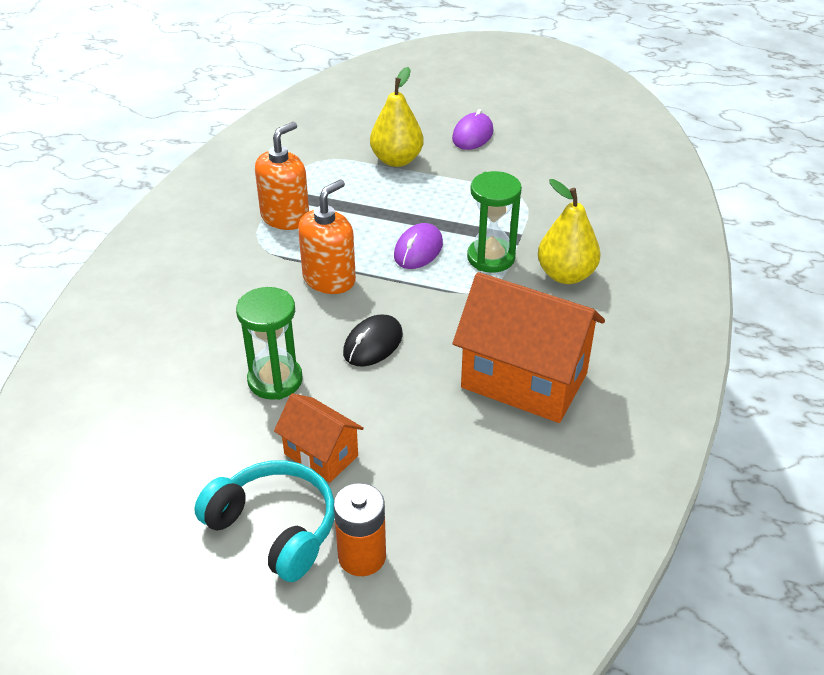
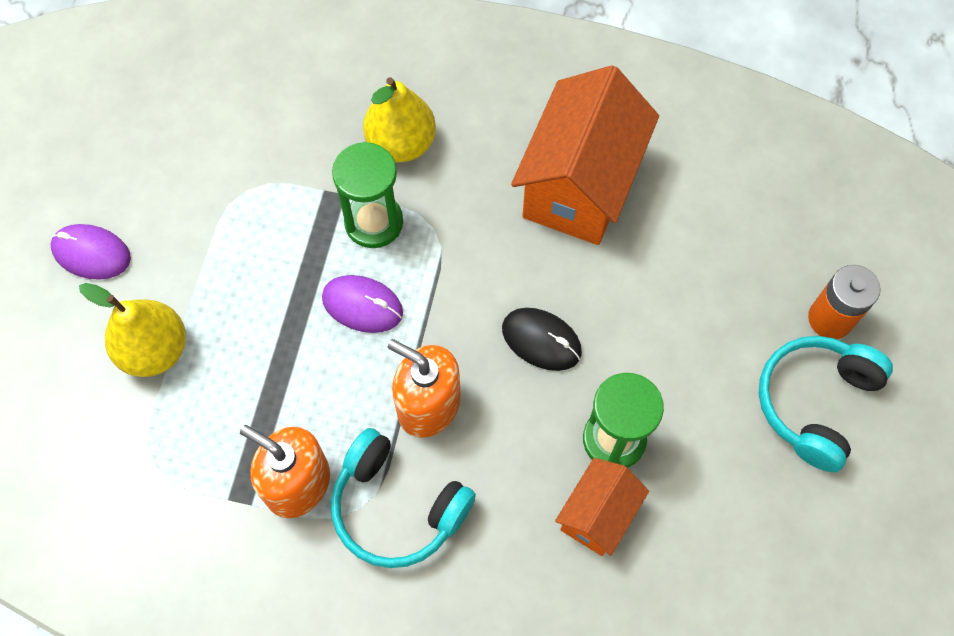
camera: 95 degrees left, 25 degrees up
(254, 261) = (397, 507): none -> turquoise headphones
(321, 455) = (715, 373): orange house -> orange house (598, 515)

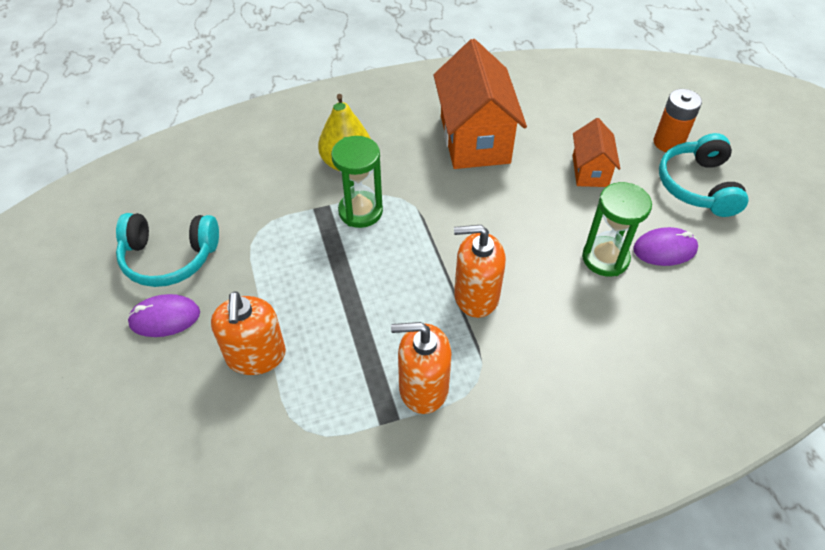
camera: 30 degrees left, 15 degrees down
(154, 350) = (256, 356): yellow pear -> orange soap dispenser
(362, 305) = (388, 260): purple mouse -> purple mouse (664, 249)
(397, 507) = (503, 366): turquoise headphones -> turquoise headphones (169, 257)
(541, 340) = (517, 227): black mouse -> none
(598, 515) = (631, 304): orange house -> orange house (590, 171)

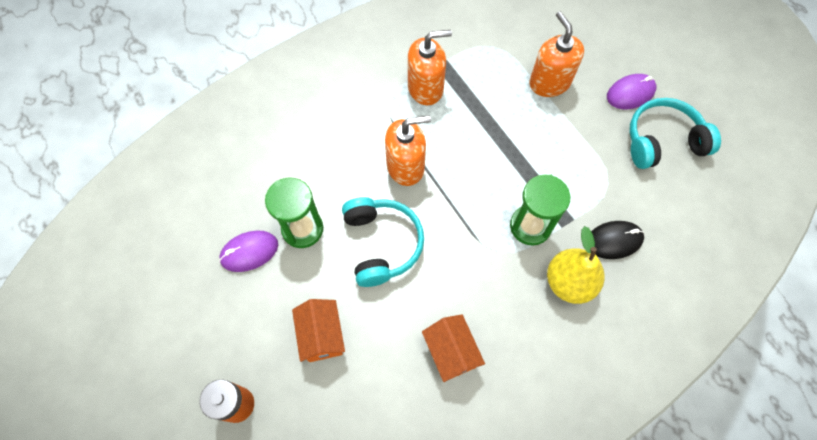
camera: 165 degrees right, 15 degrees up
(285, 184) = (614, 241): none -> black mouse
(474, 139) = (451, 352): orange house -> orange house, size x0.53
(698, 186) = (210, 343): turquoise headphones -> turquoise headphones (382, 244)

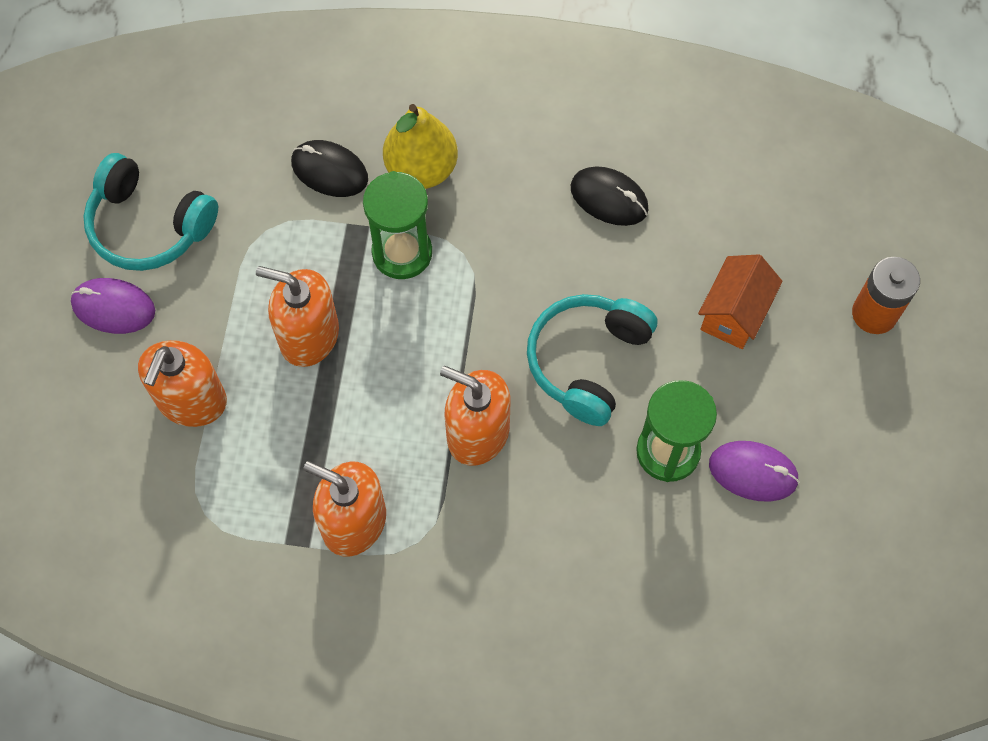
camera: 140 degrees left, 0 degrees up
(451, 352) = (609, 198): orange house -> black mouse
(530, 149) = (309, 336): none -> orange soap dispenser

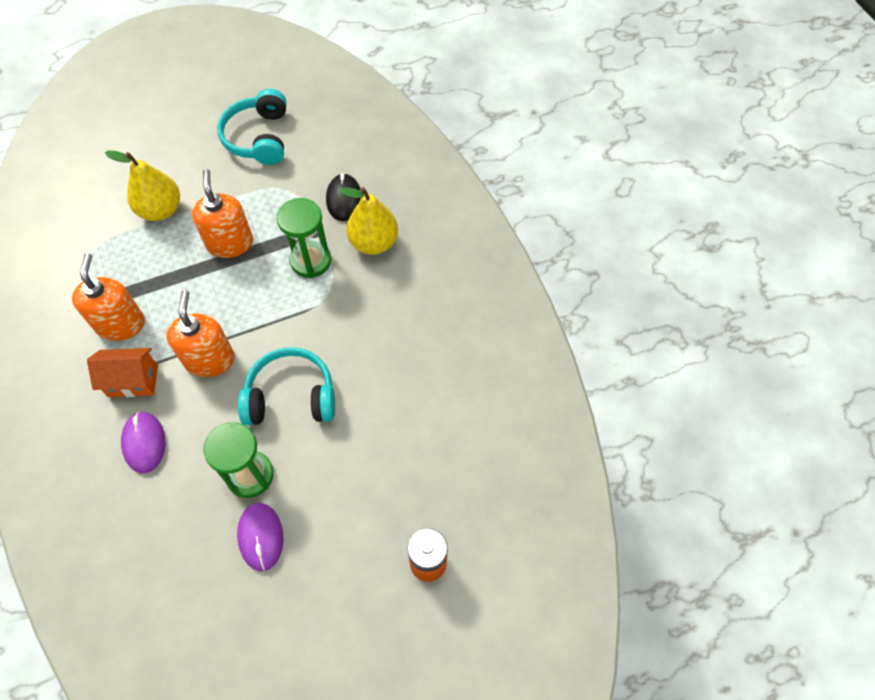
camera: 60 degrees right, 5 degrees down
(113, 307) = (200, 148): purple mouse -> purple mouse (144, 443)
(191, 400) = (161, 210): orange soap dispenser -> yellow pear
(609, 198) = (416, 352): black mouse -> none
(734, 314) = (374, 468): orange house -> orange house (133, 381)

